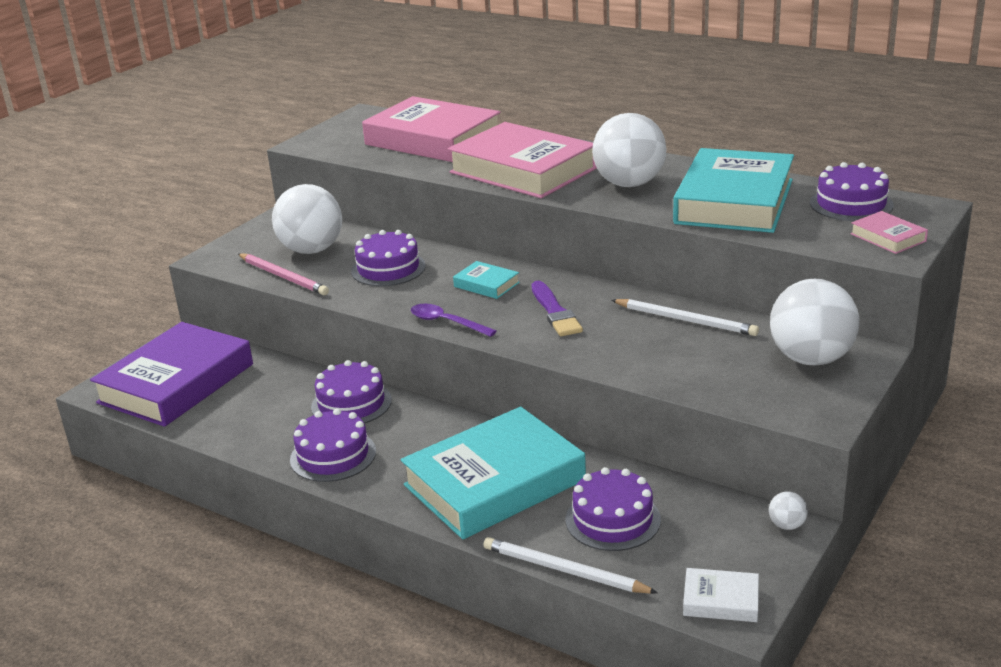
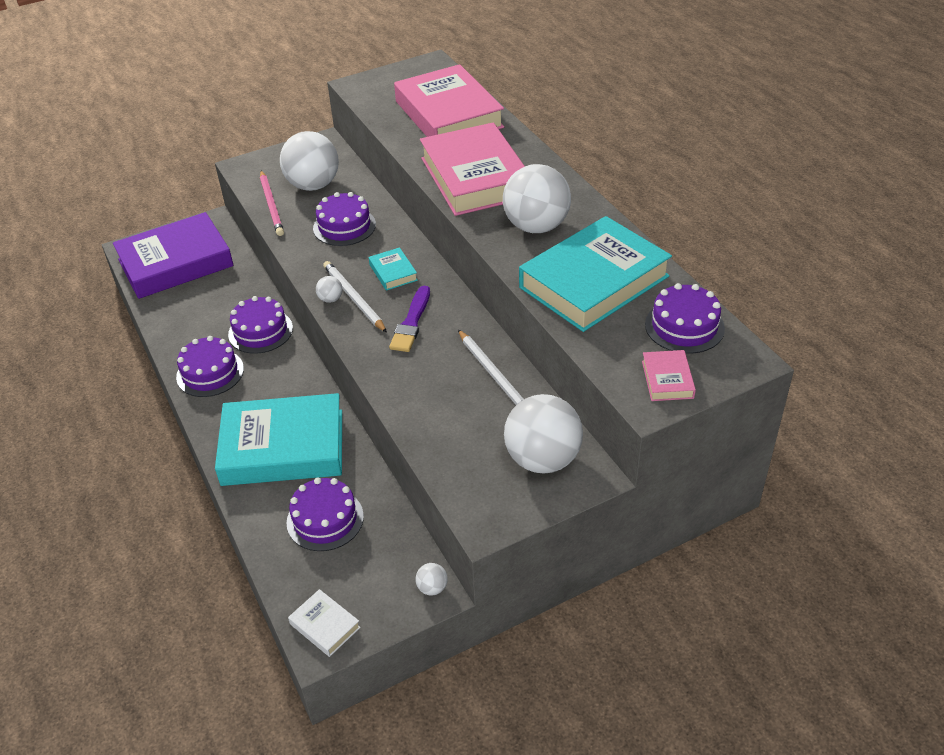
camera: 30 degrees right, 15 degrees up
(446, 322) = (330, 299): purple spoon -> white ball
(564, 570) = (255, 545): white pencil -> white pencil (354, 298)

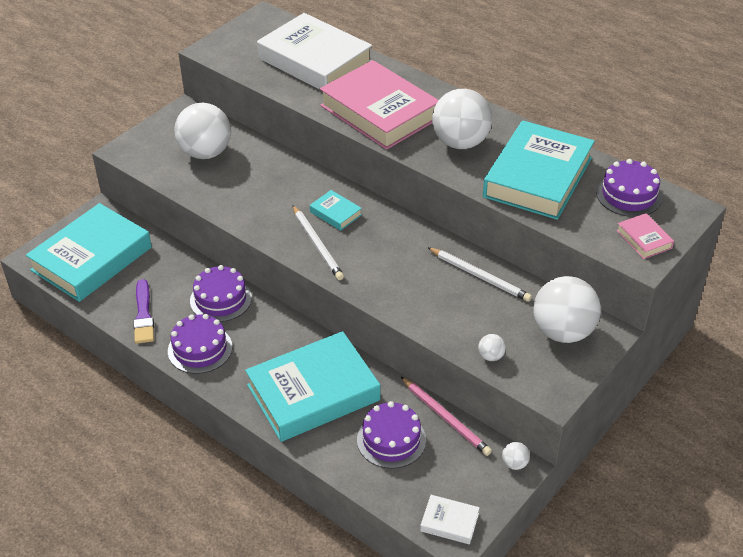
camera: 25 degrees left, 0 degrees up
(175, 263) = (91, 259): purple book -> turquoise book
(271, 205) = (179, 180): pink pencil -> pink pencil (446, 418)
(330, 299) = (297, 251): white ball -> white ball (491, 356)
(344, 226) = (262, 183): purple cake -> none
(354, 298) = (317, 245): white pencil -> white pencil turned 150 degrees counterclockwise
(411, 322) = (382, 252): purple brush -> purple brush (143, 315)
(448, 114) = (315, 60): pink book -> white book

